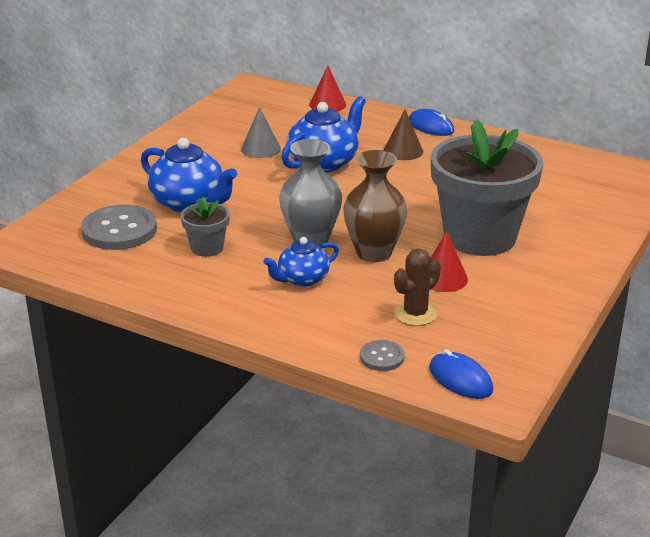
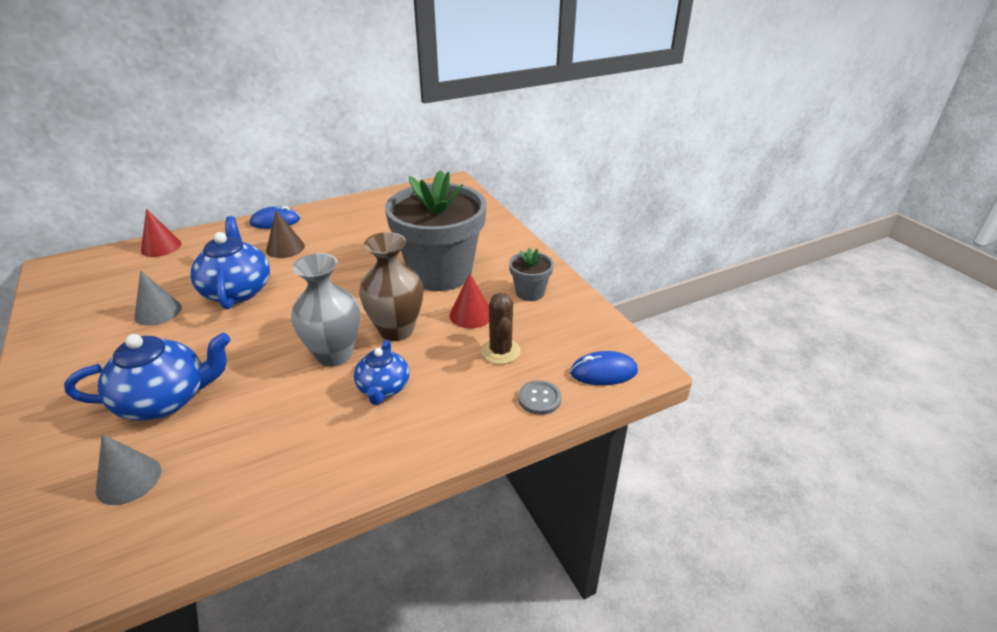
camera: 55 degrees left, 5 degrees up
(119, 230) = (129, 479): grey button -> grey cone
(207, 248) = (256, 426): grey flower pot -> grey flower pot (530, 292)

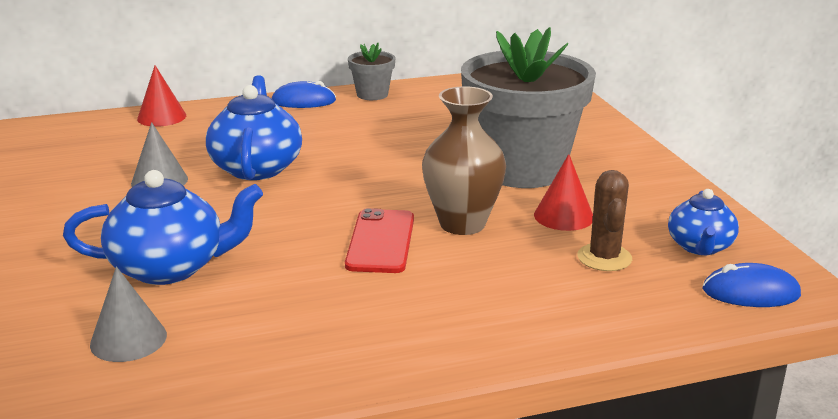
camera: 10 degrees right, 10 degrees down
(285, 248) = (316, 129): brown cone -> none
(334, 354) = (381, 241): grey vase -> red phone
(383, 388) = (445, 282): blue teapot -> blue teapot (700, 247)
(530, 292) = (646, 199): grey flower pot -> grey flower pot (372, 94)
(539, 398) = (658, 312): grey button -> none

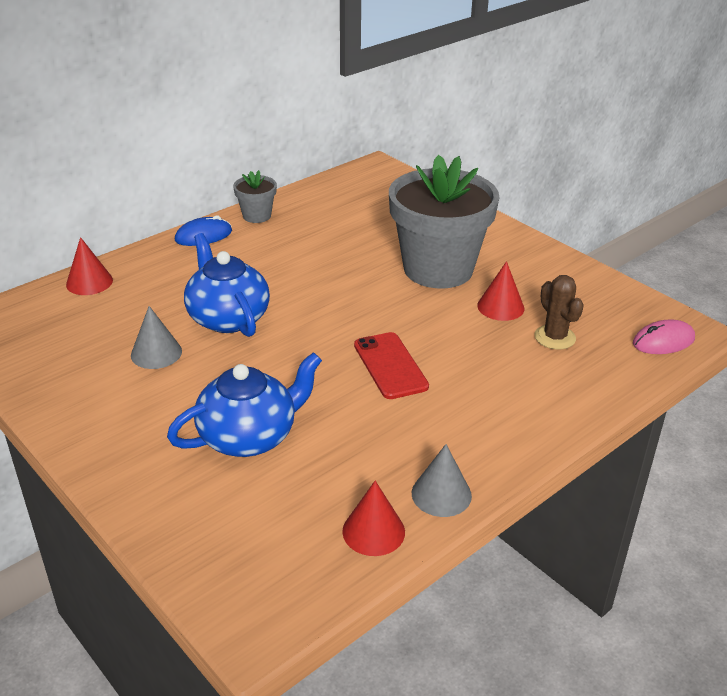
camera: 25 degrees left, 10 degrees up
(128, 339) = (279, 511): grey cone -> grey cone (441, 494)
(203, 386) = (373, 531): none -> red cone
(462, 224) = (436, 333): brown vase -> none
(700, 247) = (607, 311): blue teapot -> none
(750, 292) = (663, 341): blue mouse -> pink mouse

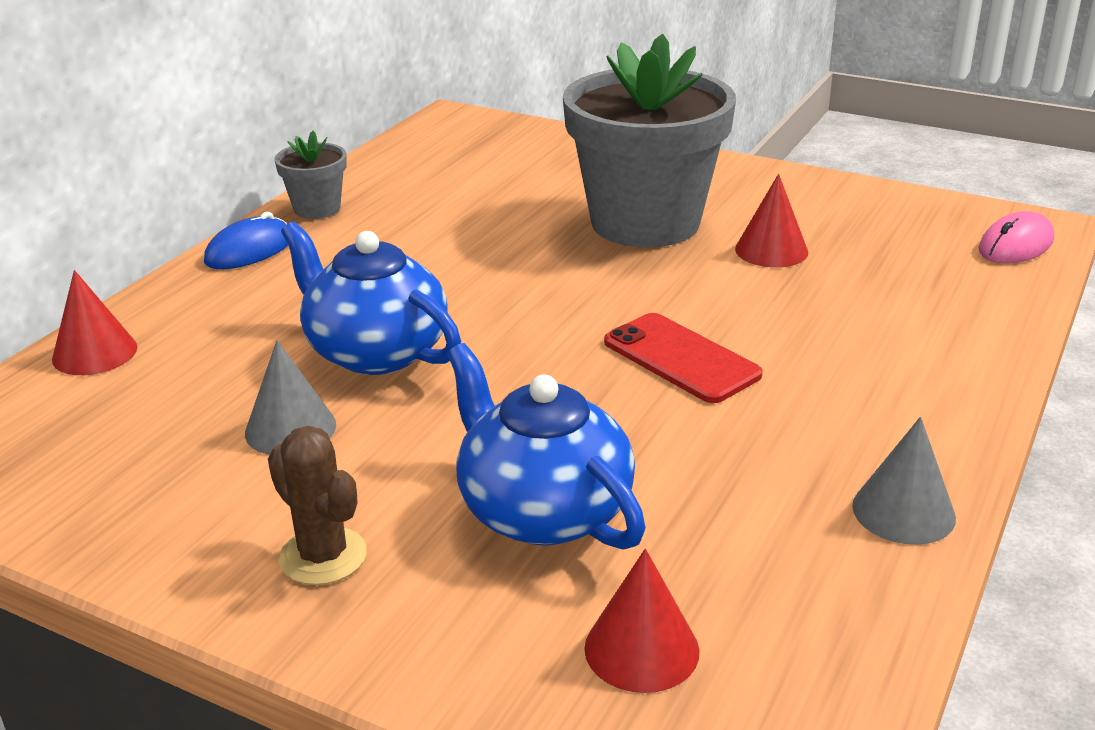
camera: 20 degrees left, 5 degrees down
(249, 436) = (543, 511): blue teapot -> blue teapot turned 75 degrees counterclockwise
(373, 531) = (851, 593): red cone -> red cone (641, 649)
(555, 337) = (876, 271): brown cactus -> brown cactus (323, 556)

